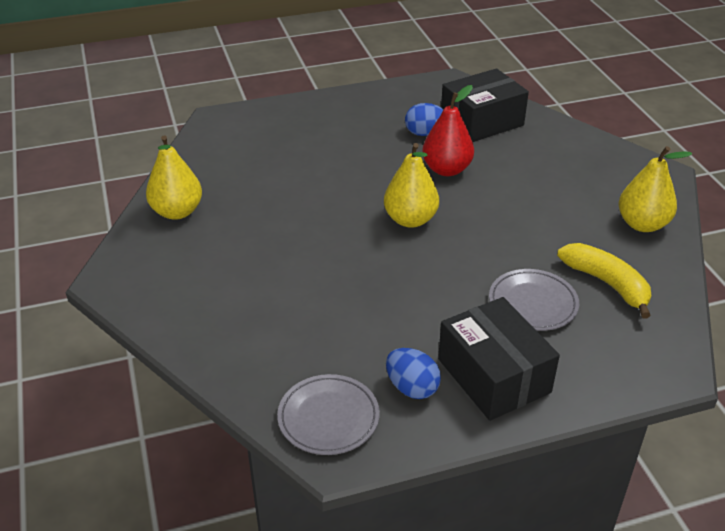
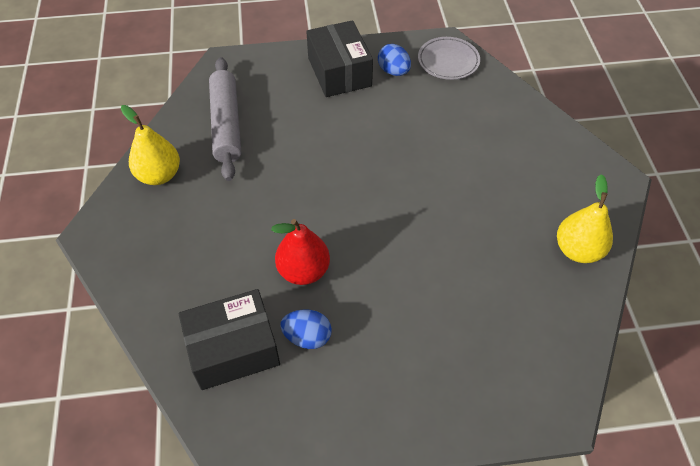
camera: 170 degrees left, 15 degrees up
(410, 220) = (358, 209): yellow pear -> none
(533, 303) = (290, 116): grey plate -> none
(607, 284) = (226, 124): yellow banana -> grey rolling pin

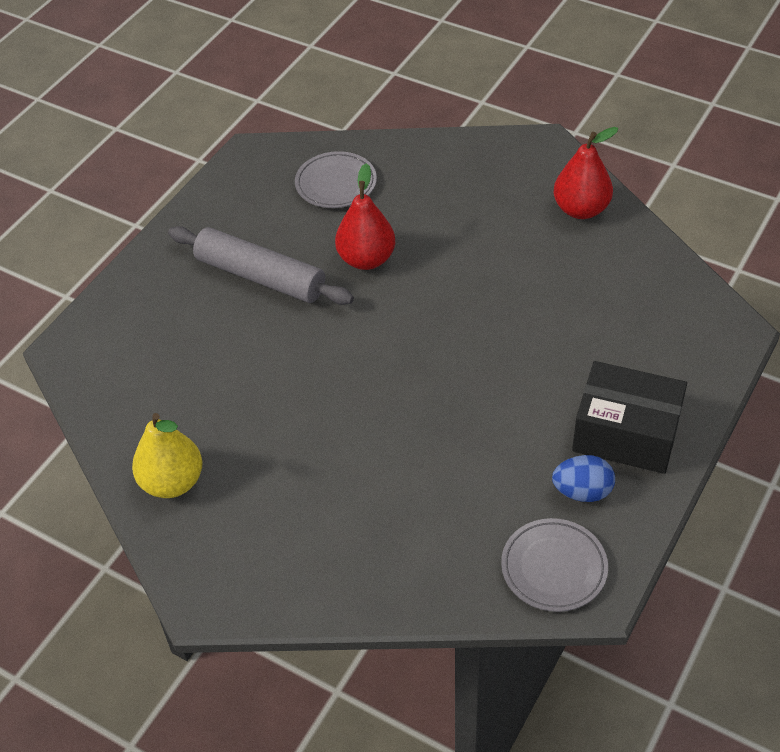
camera: 130 degrees right, 5 degrees down
(159, 175) = (581, 209): yellow pear -> red pear
(226, 124) = (615, 287): grey rolling pin -> grey rolling pin (260, 276)
(233, 349) = (336, 184): black box -> grey plate
(307, 337) = (300, 231): blue egg -> none

